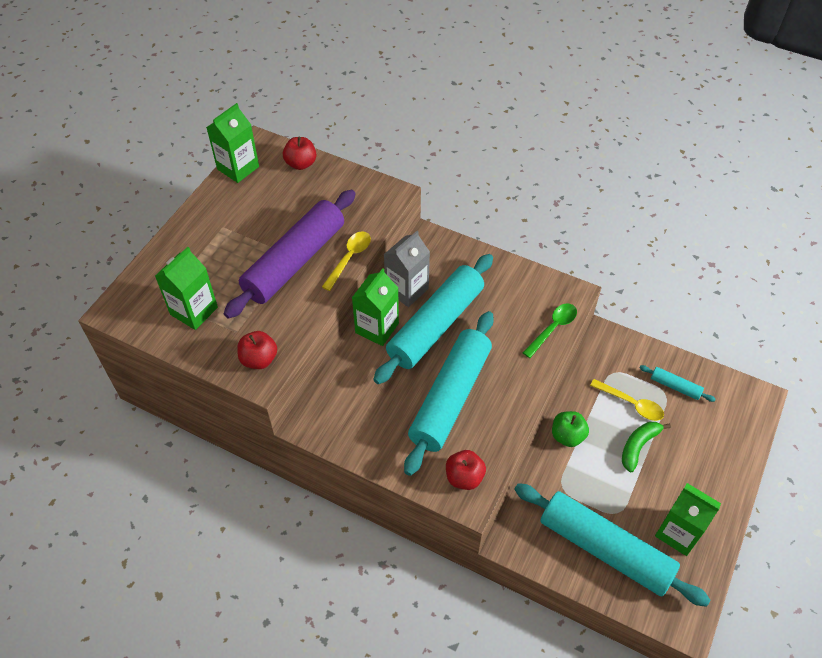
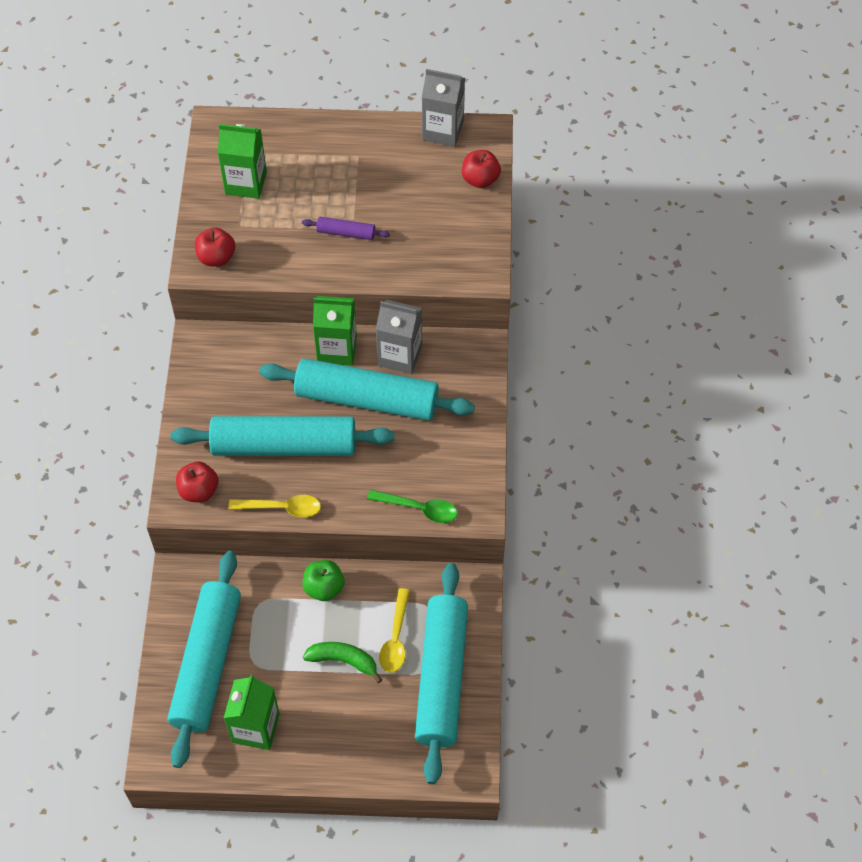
camera: 65 degrees right, 5 degrees up
(238, 168) = (443, 130): green carton -> grey carton
(294, 261) = (346, 233): purple rolling pin -> purple rolling pin, size x0.42
(349, 258) = (374, 276): yellow spoon -> yellow spoon (282, 508)
(675, 386) = (441, 677): turquoise rolling pin -> turquoise rolling pin, size x2.39

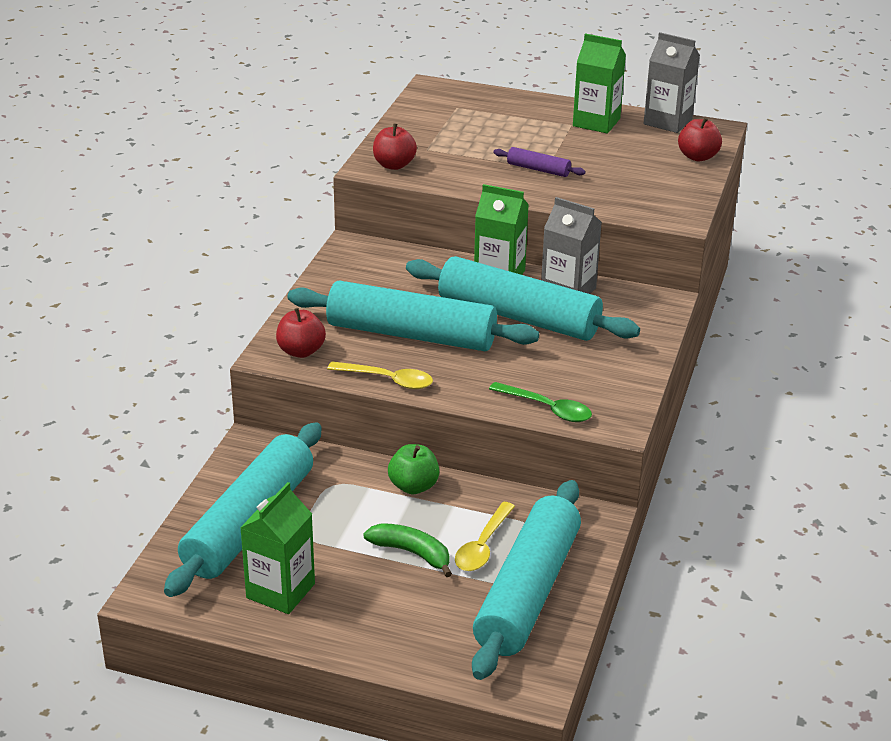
camera: 15 degrees right, 25 degrees down
(246, 183) = (446, 124): green carton -> green carton (596, 122)

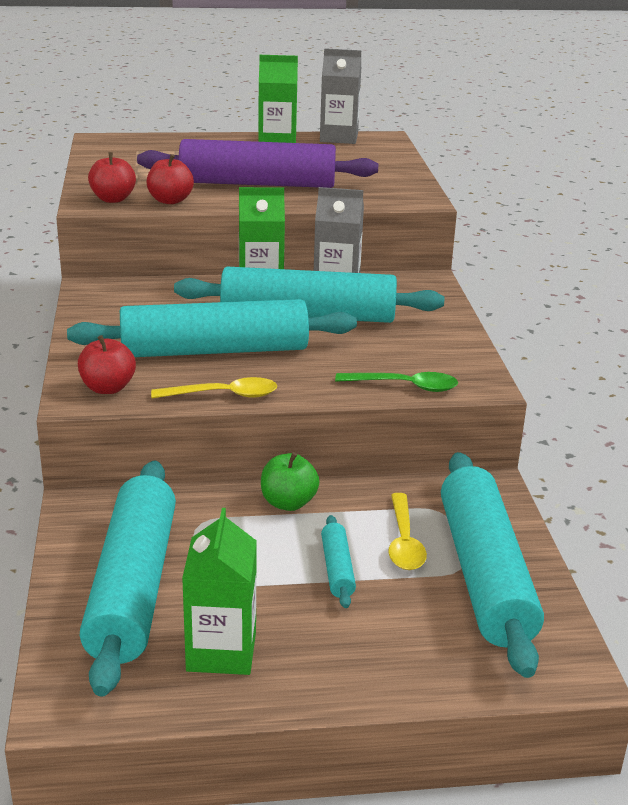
camera: 25 degrees left, 5 degrees down
(412, 553) = (337, 569): green banana -> turquoise rolling pin
(538, 169) = (257, 184): purple rolling pin -> purple rolling pin, size x2.39
(697, 157) = (389, 157): red apple -> red apple (170, 200)

